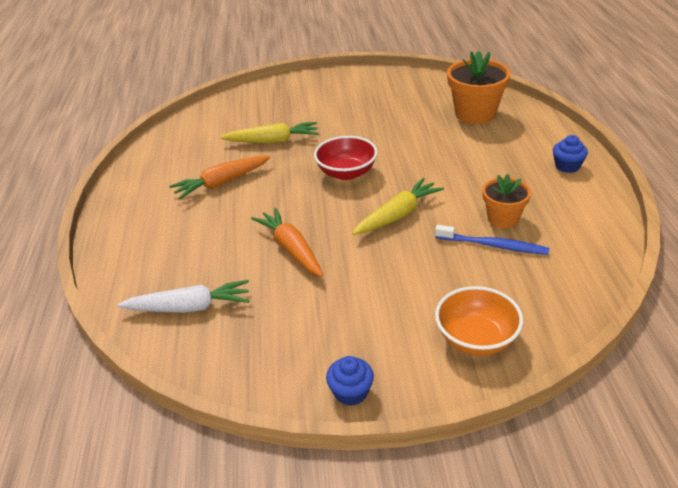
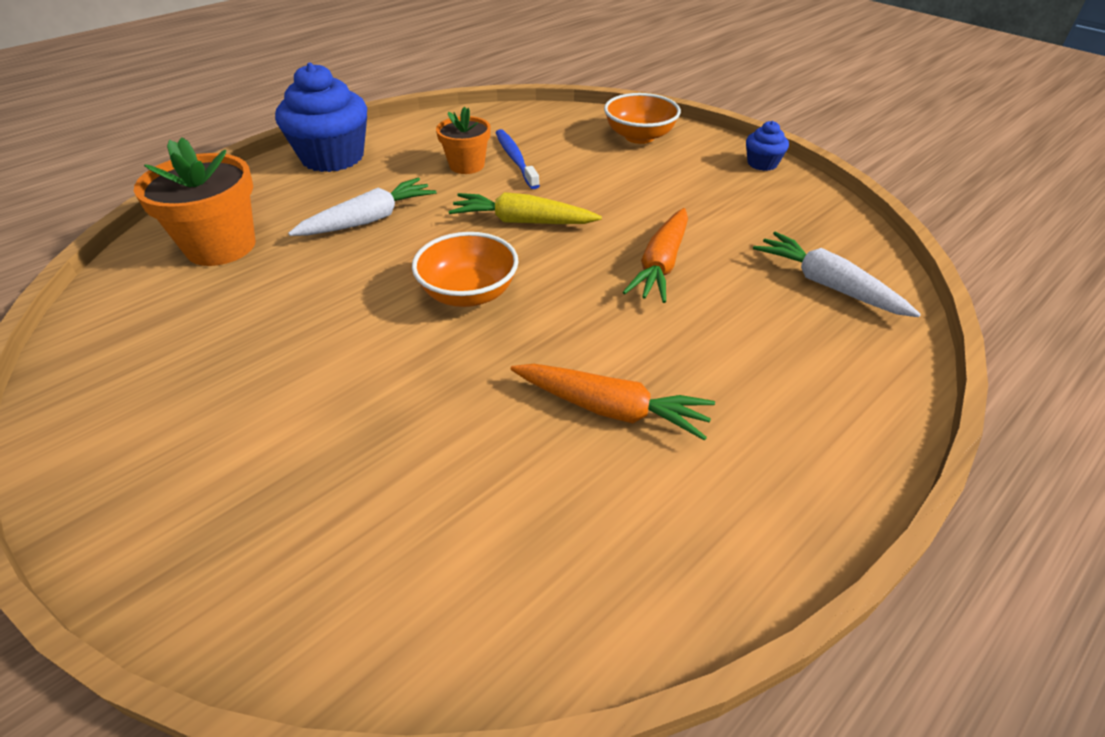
camera: 130 degrees left, 5 degrees up
(273, 141) = (436, 423): yellow carrot -> none
(346, 173) = (468, 293): red bowl -> orange bowl
(459, 161) = (369, 220): none -> white carrot
(567, 166) = (332, 157): blue cupcake -> blue cupcake, size x2.10

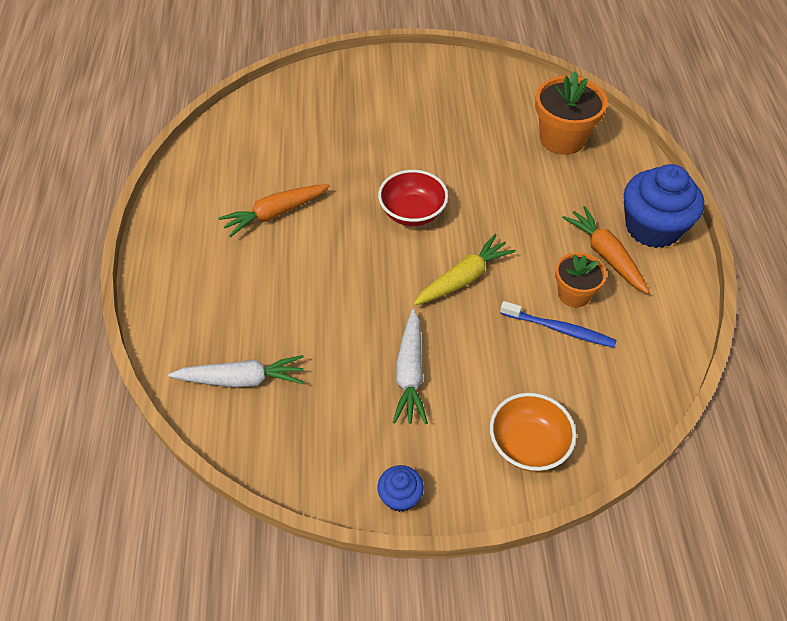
camera: 130 degrees right, 10 degrees up
(369, 220) = (537, 208): white carrot -> white carrot (410, 373)
(468, 293) = (412, 213): orange bowl -> red bowl
(661, 265) = (348, 313): orange carrot -> orange carrot (605, 255)

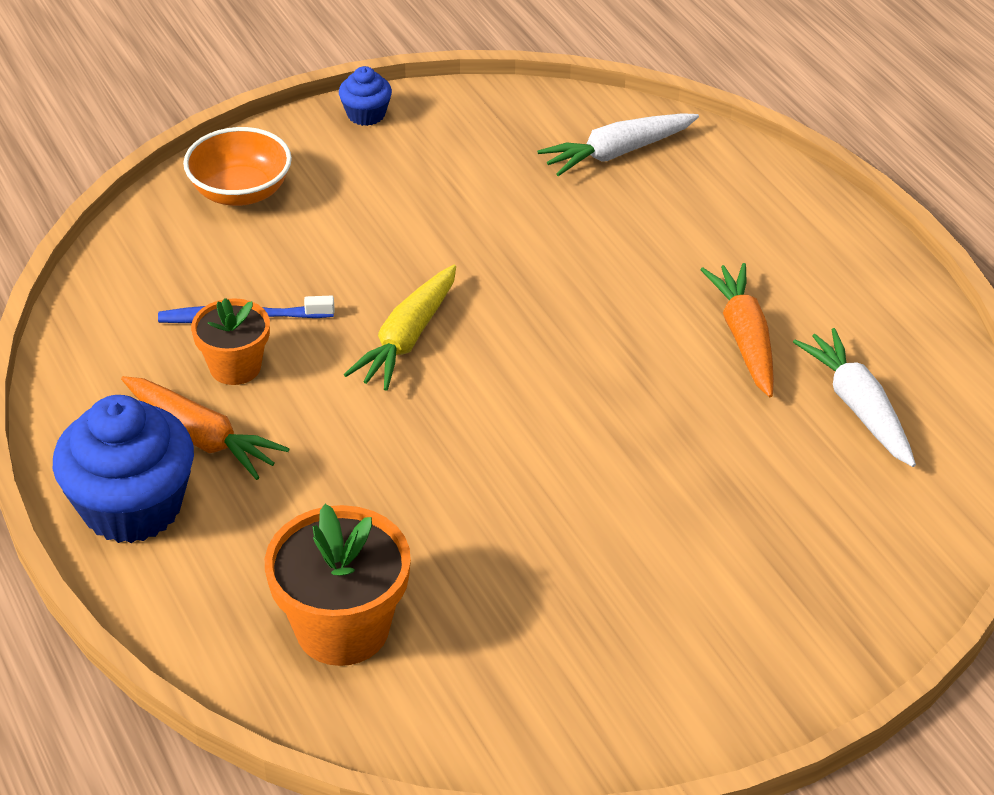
camera: 155 degrees right, 10 degrees down
(275, 214) = (744, 338): orange carrot -> orange carrot turned 45 degrees counterclockwise
(410, 373) = (418, 215): white carrot -> white carrot (858, 407)
(412, 213) = (538, 405): red bowl -> none

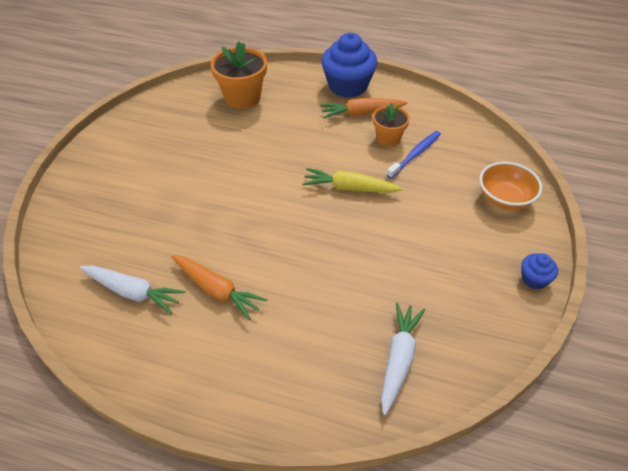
camera: 135 degrees right, 5 degrees up
(407, 339) = (350, 188): yellow carrot -> yellow carrot turned 60 degrees counterclockwise

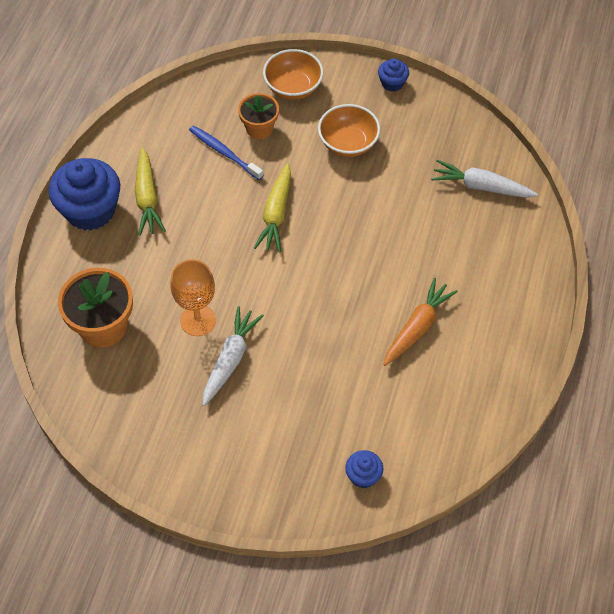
camera: 90 degrees left, 10 degrees up
(72, 245) = (363, 476): none -> blue cupcake
(133, 292) = (424, 402): white carrot -> white carrot (230, 359)
(242, 144) = (198, 320): none -> orange goblet
(361, 113) = (147, 198): orange carrot -> yellow carrot
(388, 138) = (195, 175): orange flower pot -> orange flower pot (259, 128)
(441, 240) = (348, 143): none -> orange bowl

